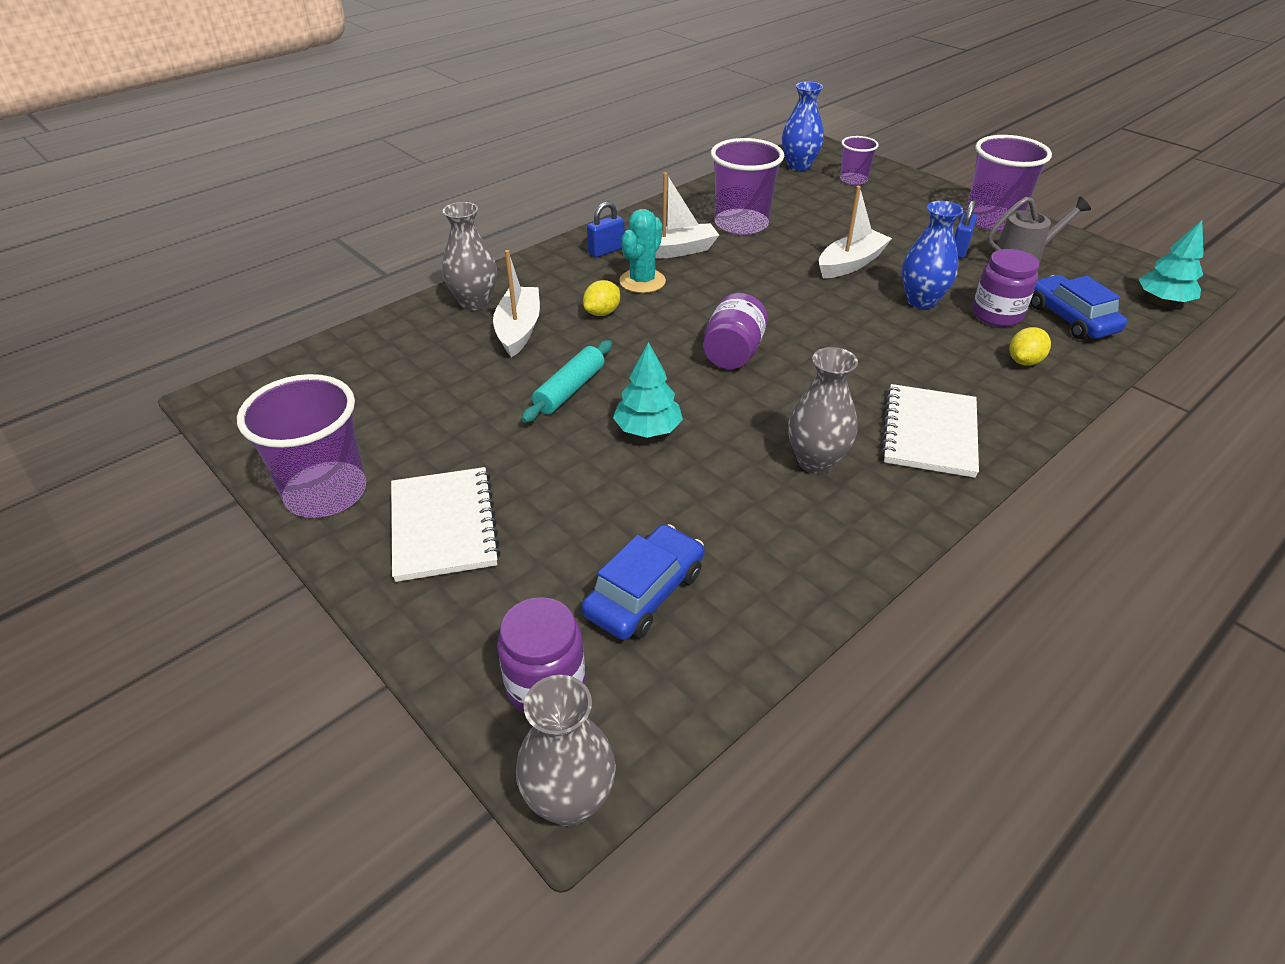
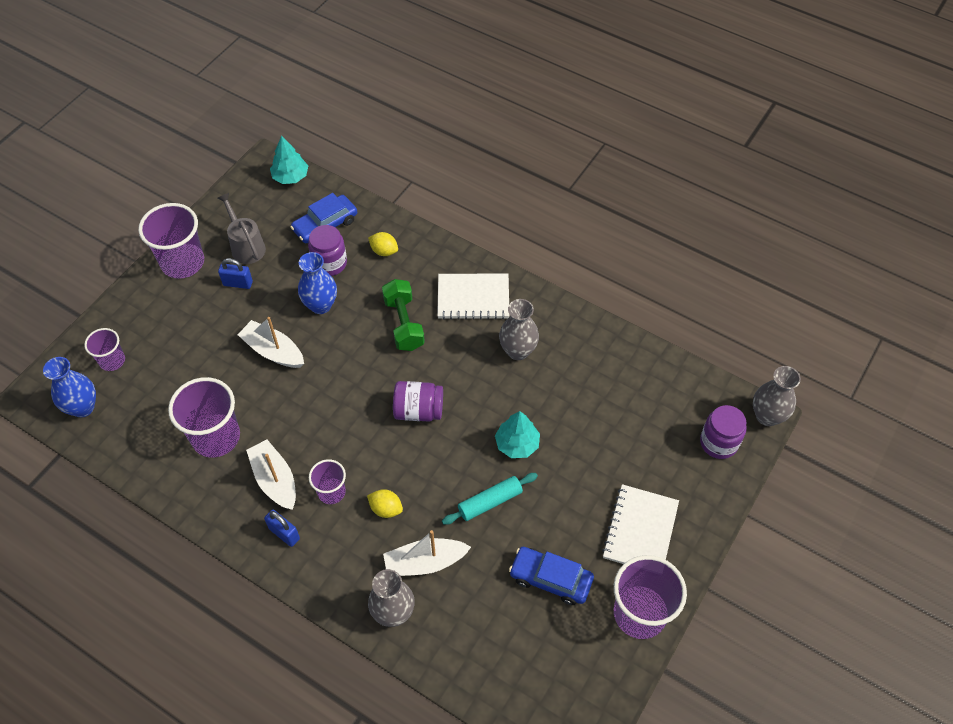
camera: 105 degrees left, 15 degrees up
(444, 526) = (640, 530): white notebook -> white notebook turned 45 degrees counterclockwise
(570, 390) = (490, 502): turquoise rolling pin -> turquoise rolling pin turned 45 degrees counterclockwise
(642, 281) = (331, 492): turquoise cactus -> purple cup
(645, 593) = (647, 414): blue car -> blue car (550, 579)
(883, 361) = (404, 323): none -> green dumbbell

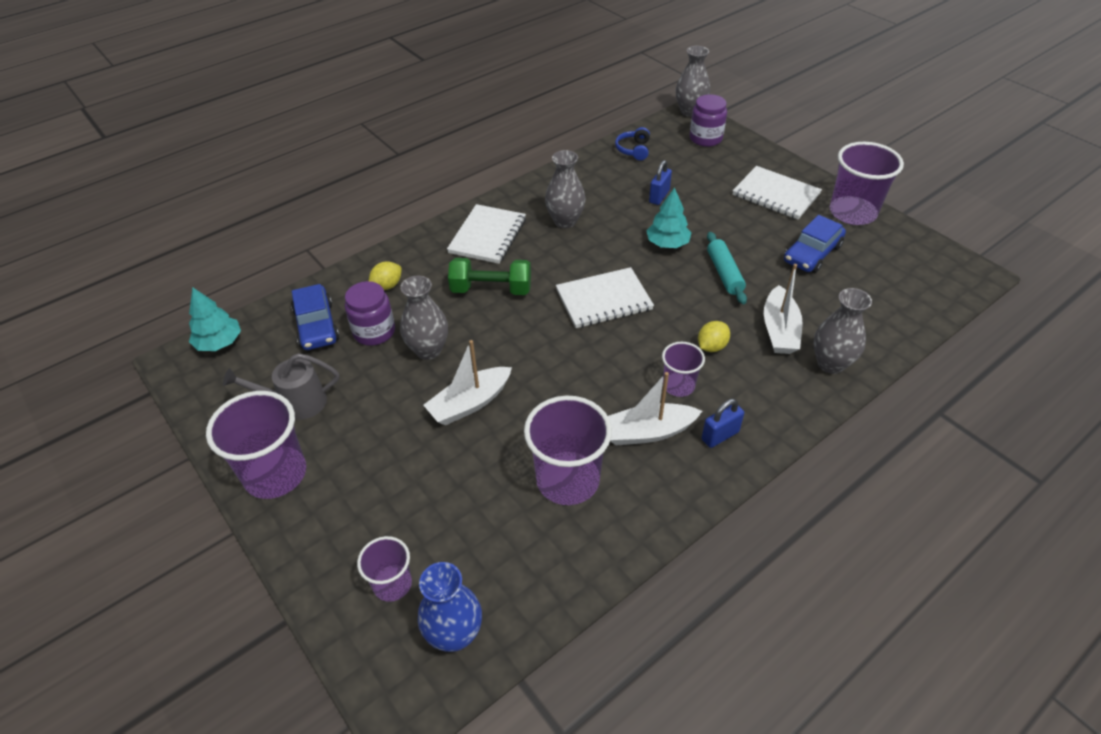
camera: 70 degrees left, 10 degrees down
(238, 283) = (348, 421): blue padlock -> blue padlock (659, 196)
(320, 305) = (428, 350): blue vase -> grey vase
(418, 411) = (604, 300): purple jar -> white notebook
(663, 379) = (633, 150): none -> blue headphones

